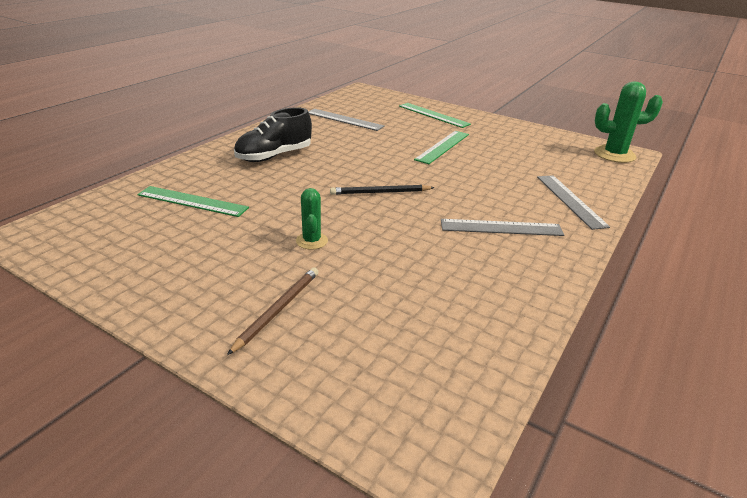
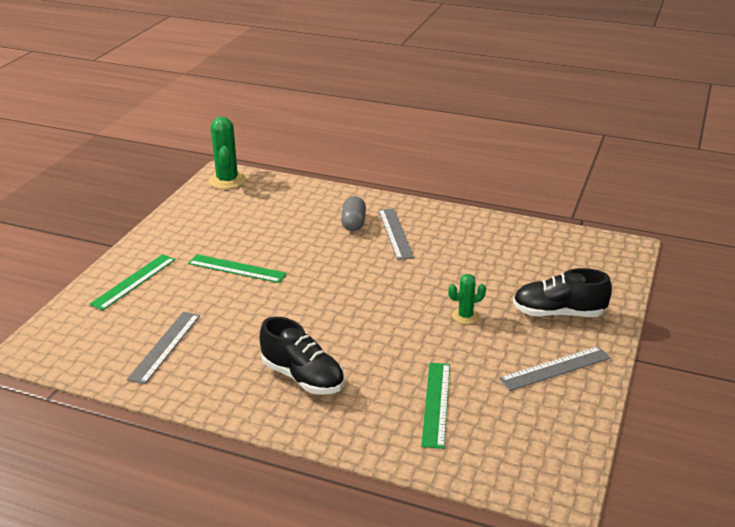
camera: 100 degrees left, 0 degrees up
(278, 310) = (558, 313): brown pencil -> black shoe
(380, 192) = (362, 294): black pencil -> none
(525, 206) = (353, 223): none -> grey capsule
(570, 200) = (333, 204): grey ruler -> grey ruler (555, 368)

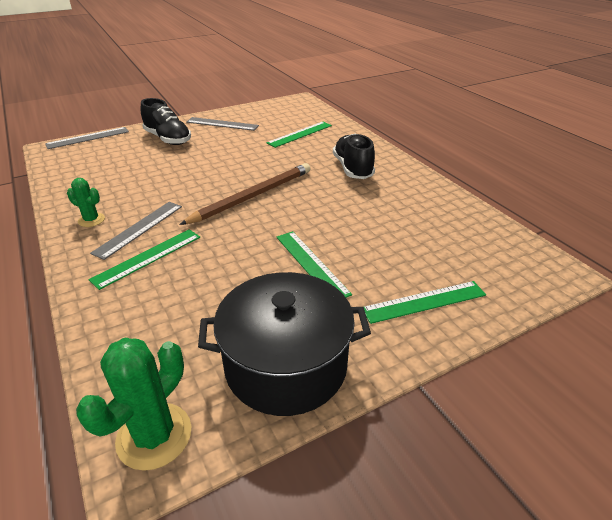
camera: 140 degrees left, 5 degrees up
(165, 346) = (431, 223): grey ruler -> grey ruler (88, 138)
(194, 220) = (286, 365): none -> black pot
(353, 223) = (148, 258): grey capsule -> green ruler
(357, 295) = (253, 196): none -> brown pencil
(465, 316) = (214, 157): green cactus -> green cactus (91, 220)

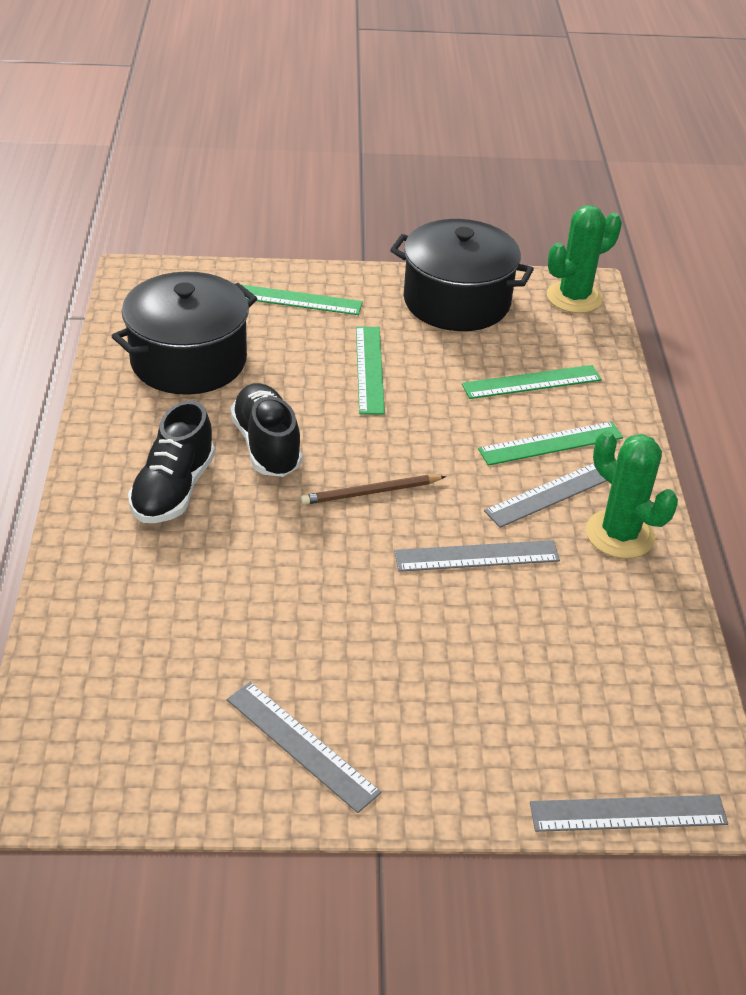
camera: 155 degrees left, 5 degrees up
(91, 220) = (619, 534): green cactus -> green cactus, size x1.74
(168, 139) = (447, 727): black shoe -> black shoe (266, 445)
(177, 188) = (477, 556): none -> grey ruler
(253, 196) = (371, 492): brown pencil -> brown pencil, size x0.58
(300, 134) = (169, 627): green ruler -> green ruler (532, 382)
(431, 226) = (188, 360): none -> black pot

